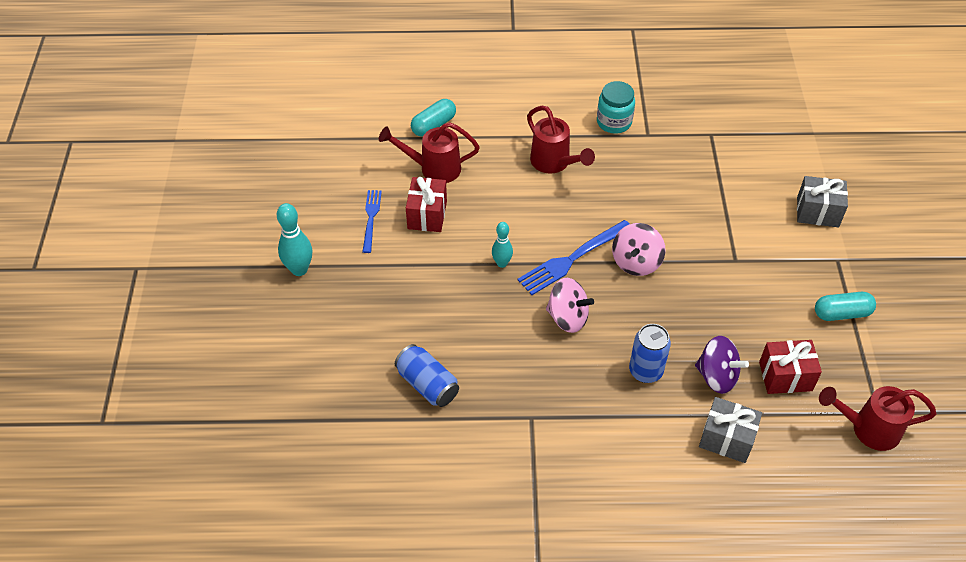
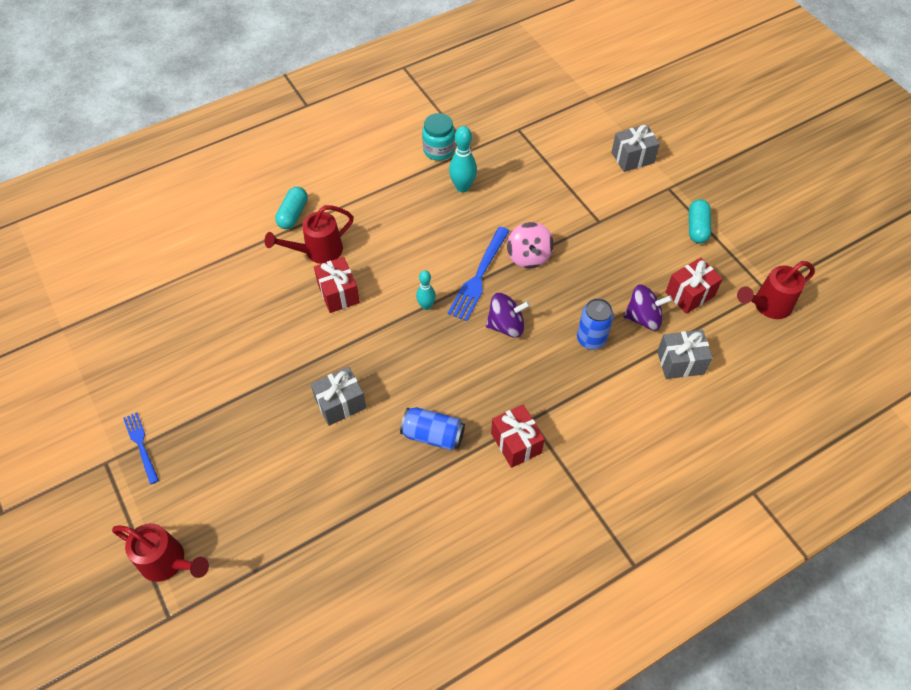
camera: 30 degrees left, 5 degrees up
(299, 269) = (259, 391): turquoise bowling pin -> turquoise bowling pin (462, 187)
(363, 314) = (340, 403): none -> grey gift
(371, 218) = (292, 318): blue fork -> blue fork (141, 444)
(501, 432) = (516, 443): none -> red gift
(554, 163) = (413, 204): red watering can -> red watering can (168, 562)
(567, 317) = (506, 325): pink spinning top -> purple spinning top
(842, 313) = (697, 228): turquoise capsule -> turquoise capsule turned 45 degrees counterclockwise

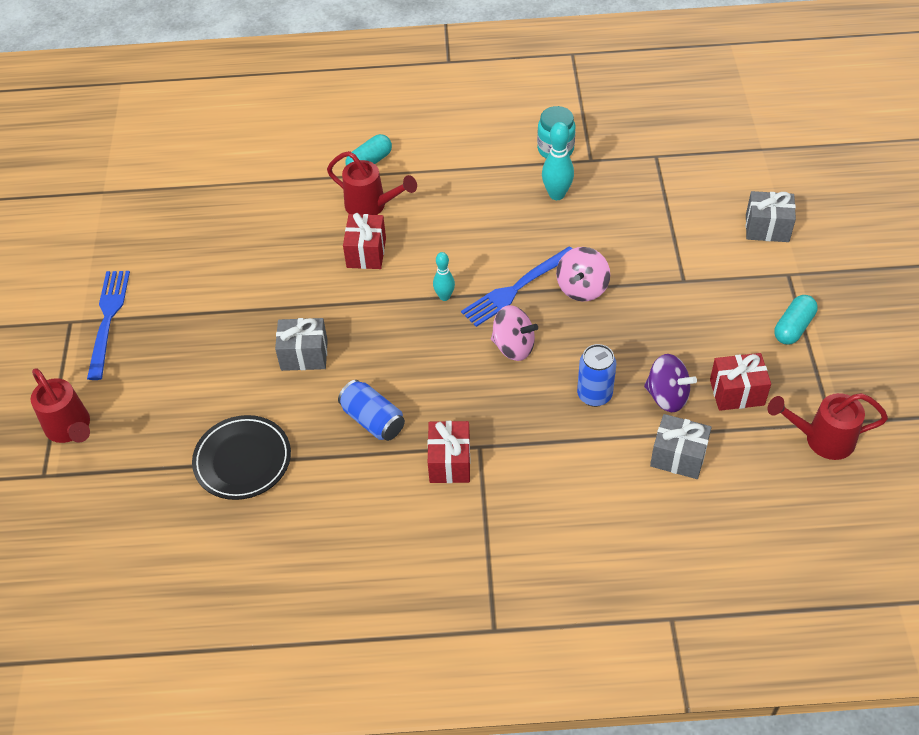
camera: 30 degrees right, 5 degrees down
(141, 444) = (108, 318): blue fork -> blue fork, size x1.61
(318, 251) = (371, 206): red watering can -> red watering can turned 150 degrees counterclockwise
(344, 519) = (242, 460): none -> black plate
(506, 325) = (513, 346): purple spinning top -> pink spinning top

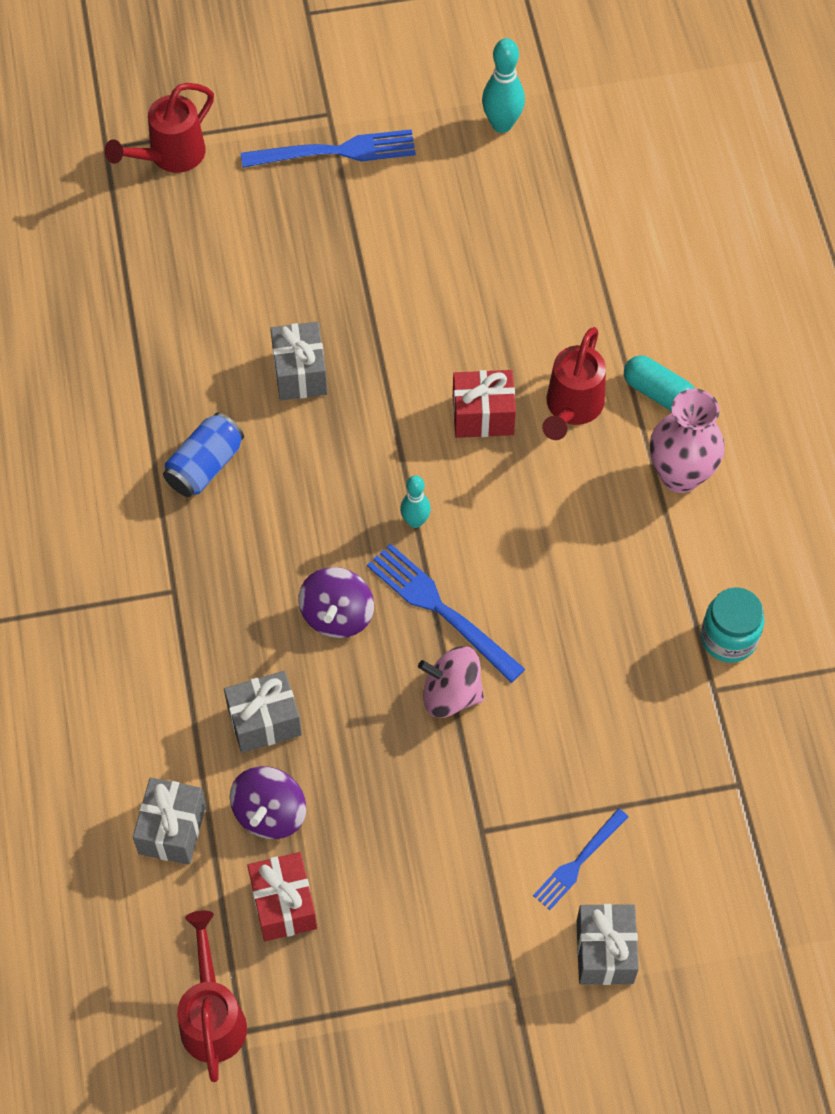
camera: 80 degrees right, 10 degrees up
(242, 460) = (137, 337): black plate -> none
(434, 158) = (680, 475): none -> pink vase
(450, 462) = (148, 560): red gift -> none
(513, 346) = (337, 615): pink spinning top -> purple spinning top
(557, 194) = (631, 647): turquoise bowling pin -> turquoise bowling pin (502, 124)
(594, 395) = (264, 721): blue can -> grey gift
(706, 235) = (578, 862): none -> blue fork
(793, 327) = (409, 985): turquoise capsule -> none

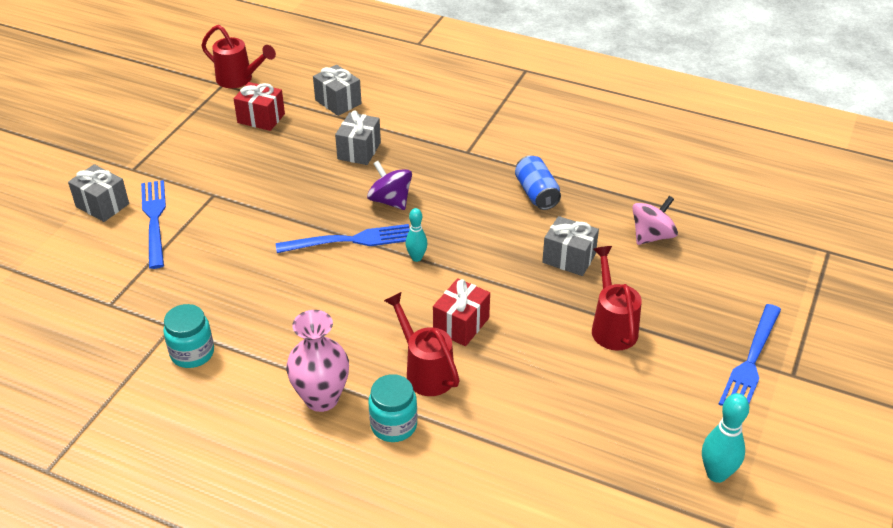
camera: 125 degrees right, 20 degrees down
(170, 156) = (801, 277): red watering can -> red watering can (612, 326)
(270, 813) = (309, 132): purple spinning top -> none
(451, 694) = (297, 220): pink spinning top -> pink spinning top (652, 236)
(578, 862) = (154, 219): blue fork -> blue fork, size x1.61
(658, 393) = (393, 425): turquoise capsule -> turquoise jar

